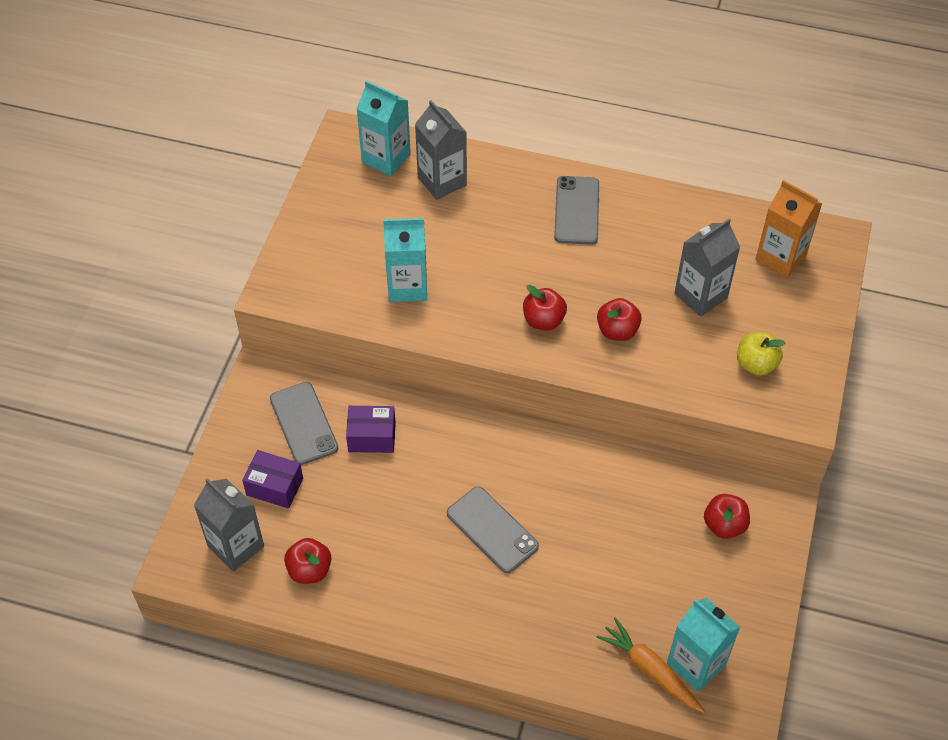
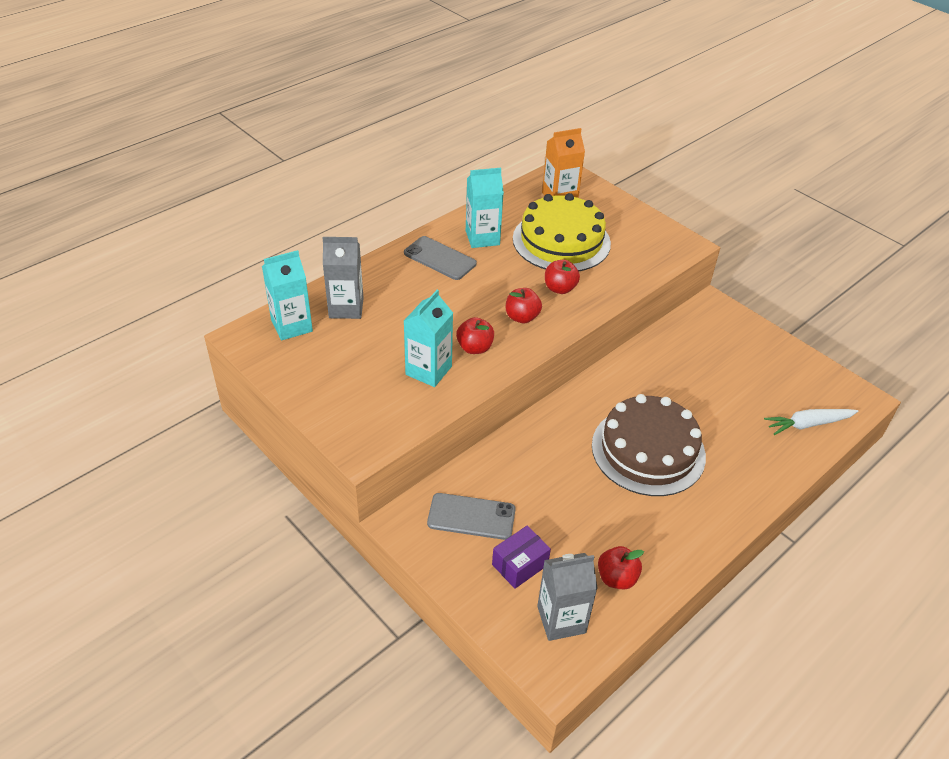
camera: 60 degrees left, 10 degrees down
(372, 437) = (517, 480): purple box -> none
(492, 530) = (648, 450): grey phone -> brown cake
(650, 670) = (808, 424): orange carrot -> white carrot
(696, 664) = (813, 400): turquoise carton -> turquoise carton (482, 238)
(701, 295) = (561, 241): grey carton -> yellow cake
(724, 525) = (716, 337): red apple -> red apple (475, 348)
(756, 364) = (634, 245): yellow apple -> none

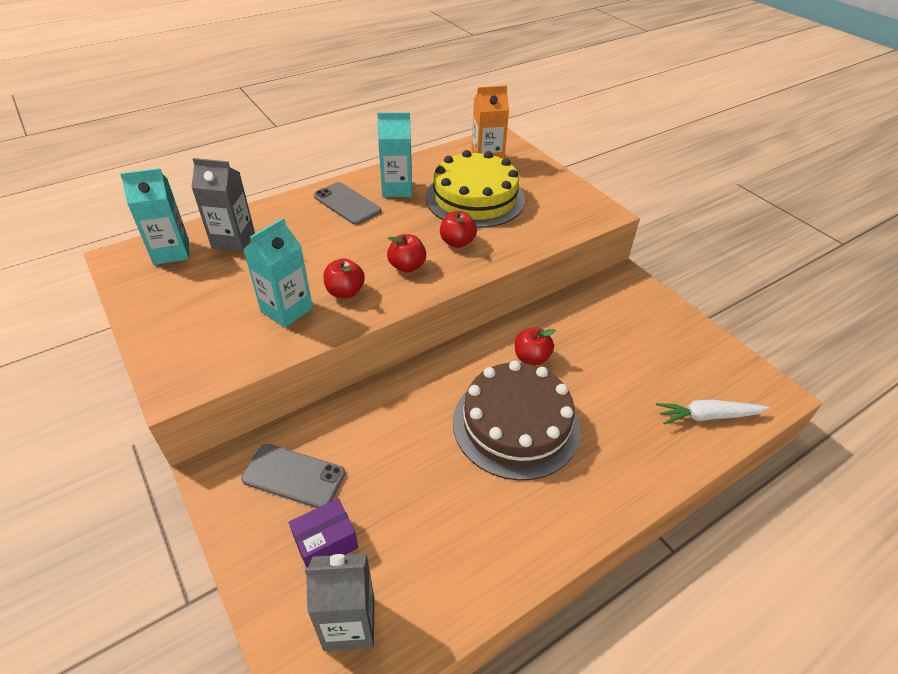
camera: 10 degrees right, 0 degrees up
(616, 578) = (434, 577): red apple -> red apple (531, 358)

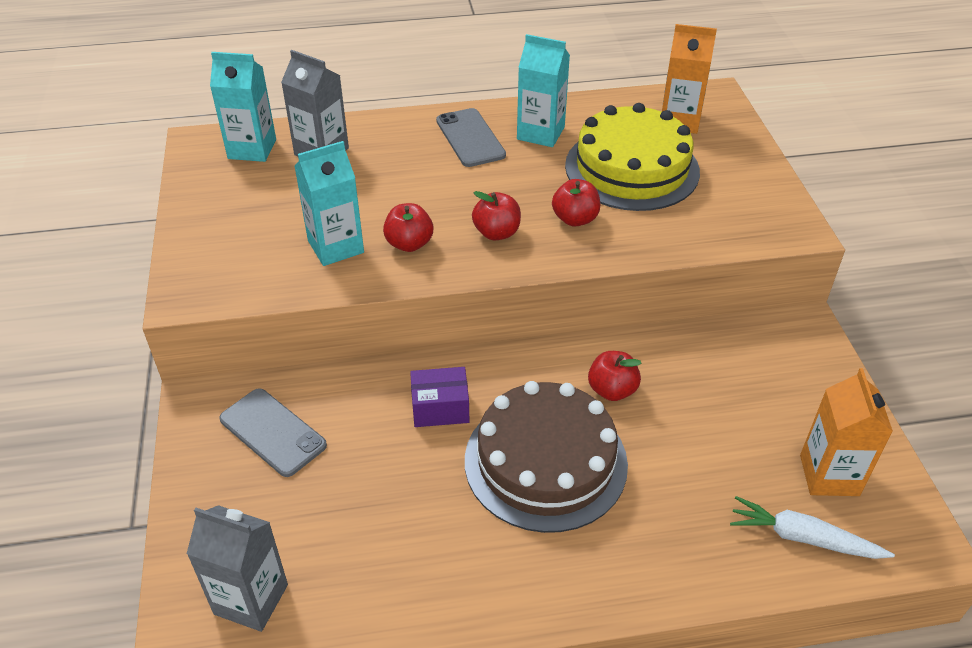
camera: 25 degrees right, 0 degrees up
(326, 543) = (269, 512): purple box -> purple box (440, 408)
(697, 369) = (829, 475): none -> orange carton

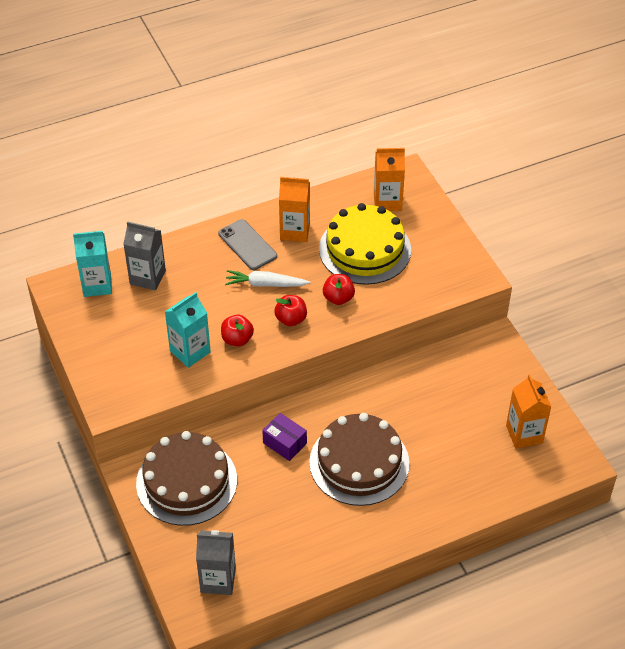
camera: 15 degrees left, 5 degrees up
(272, 432) = (186, 481): grey phone -> brown cake
(440, 408) = (284, 443): purple box -> purple box turned 60 degrees clockwise
(540, 133) = (295, 231): turquoise carton -> orange carton
(612, 390) = (386, 408): red apple -> none
(803, 538) = (515, 474): white carrot -> white carrot (265, 284)

